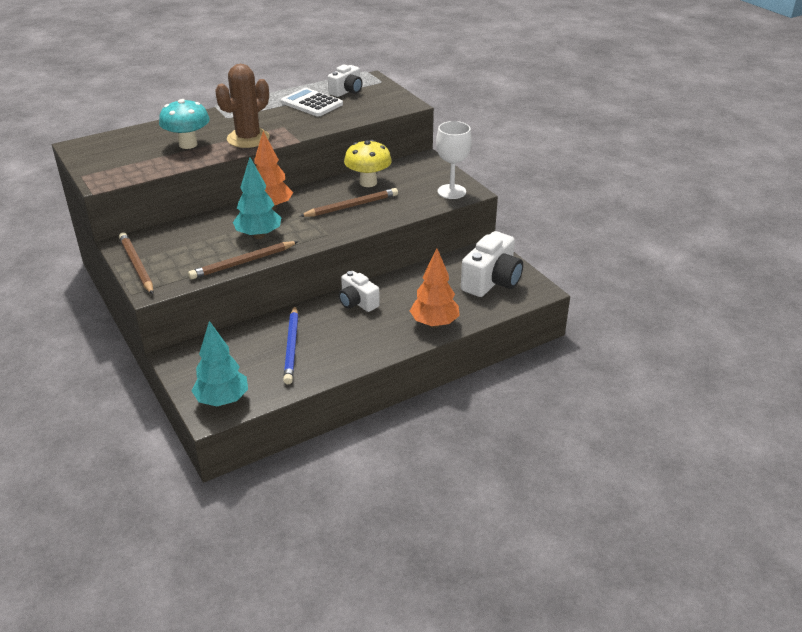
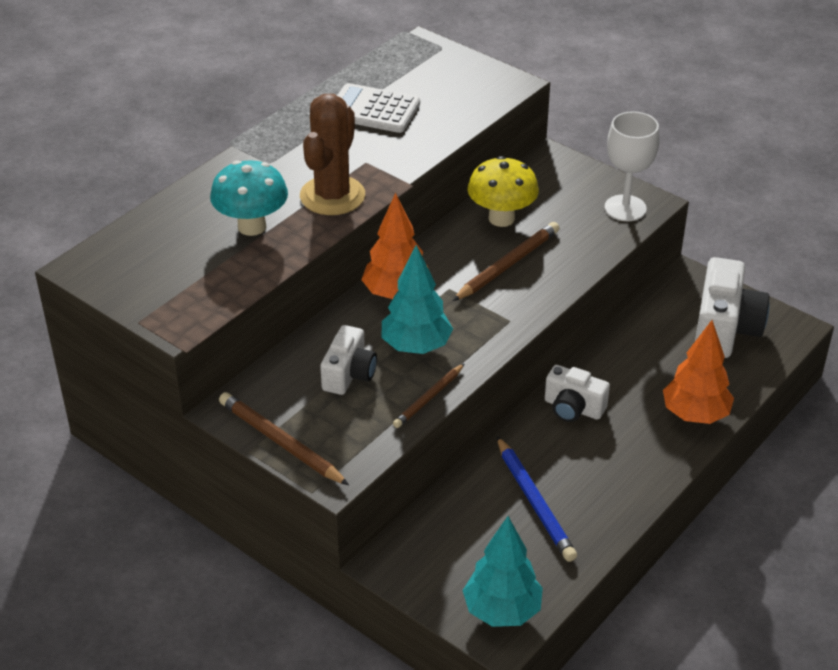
camera: 20 degrees left, 5 degrees up
(242, 263) = (428, 398): brown pencil -> brown pencil, size x0.64
(347, 91) = (406, 76): white camera -> white camera (349, 374)

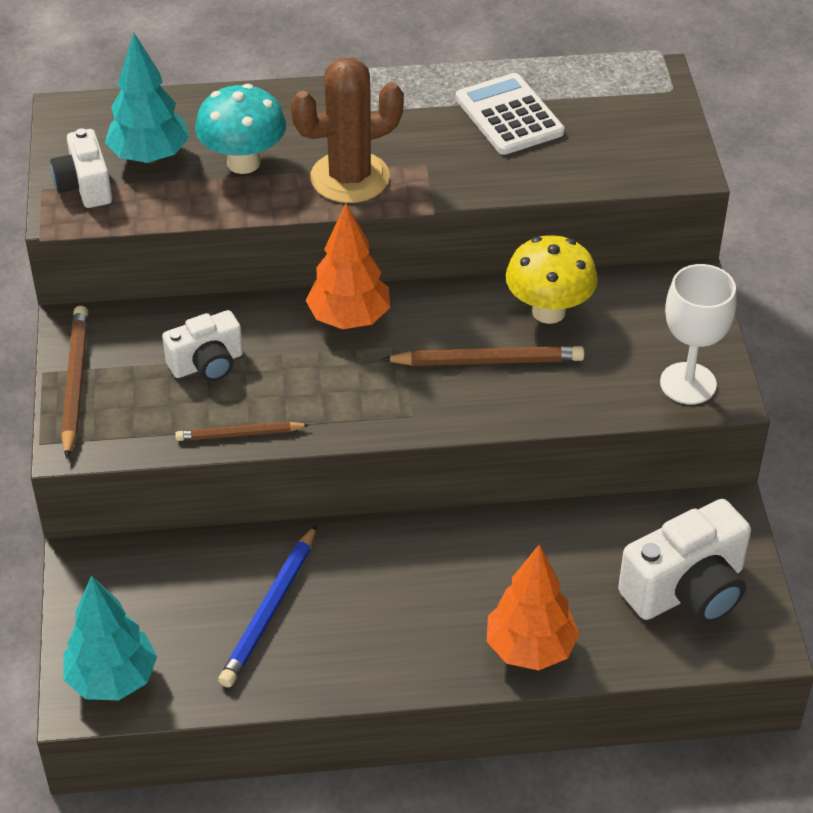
camera: 45 degrees right, 5 degrees up
(416, 347) = (296, 380): turquoise tree -> turquoise tree (150, 157)
(573, 408) = (425, 553): white camera -> white camera (85, 186)

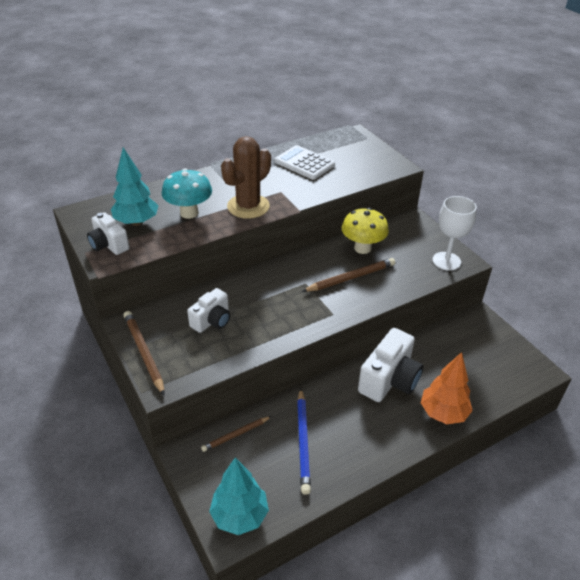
camera: 25 degrees left, 5 degrees down
(239, 434) = (252, 351): brown pencil -> brown pencil (235, 435)
(349, 319) = (271, 278): orange tree -> none
(687, 590) = (490, 358): white camera -> white camera (389, 380)

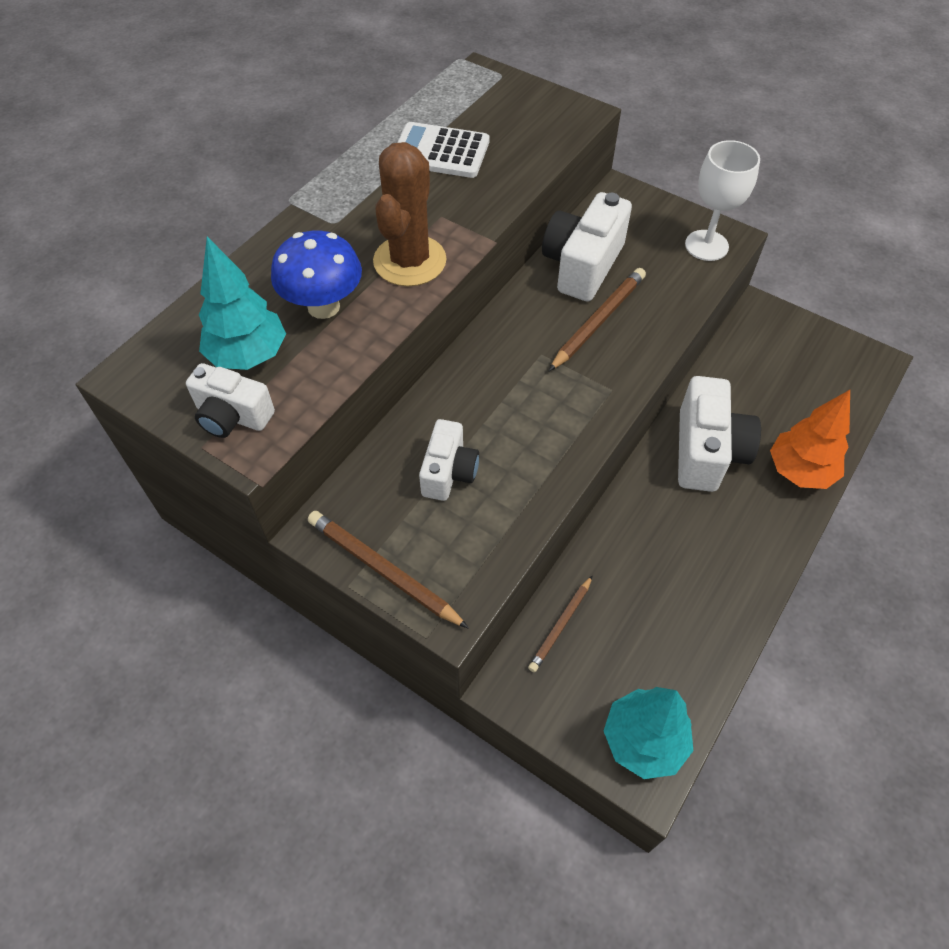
camera: 25 degrees left, 15 degrees up
(189, 213) = (323, 306): turquoise mushroom -> blue mushroom
(303, 442) = (655, 593): blue pencil -> none
(362, 248) = (582, 265): yellow mushroom -> white camera

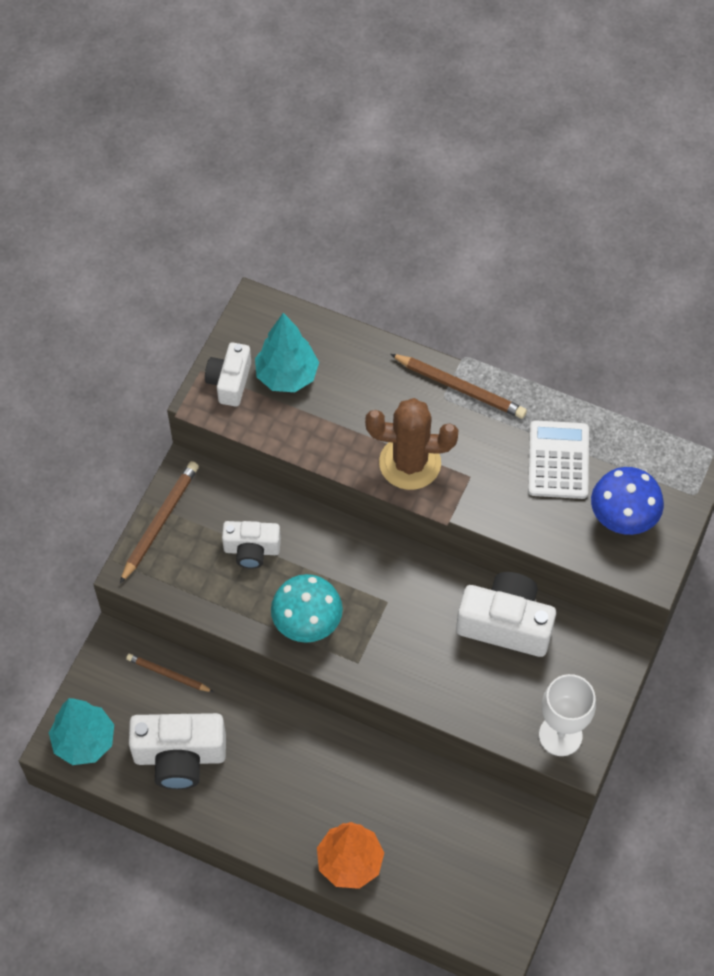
camera: 80 degrees right, 5 degrees up
(323, 306) = (346, 413): blue mushroom -> blue mushroom (622, 519)
(558, 429) = (307, 624): none -> turquoise mushroom
(598, 321) = (437, 644): brown pencil -> brown pencil (460, 388)
(706, 451) = (357, 780): white camera -> white camera (180, 756)

